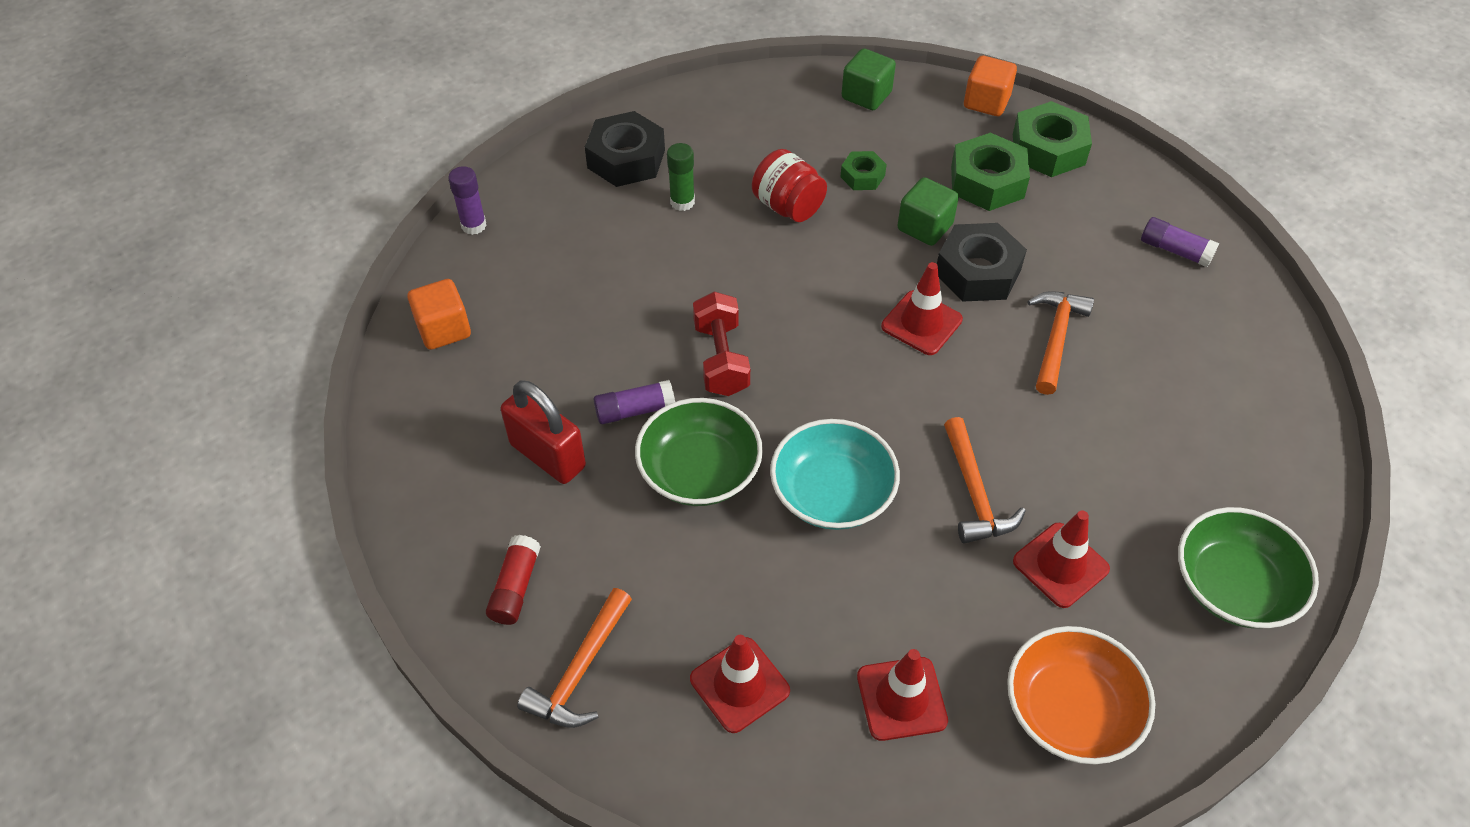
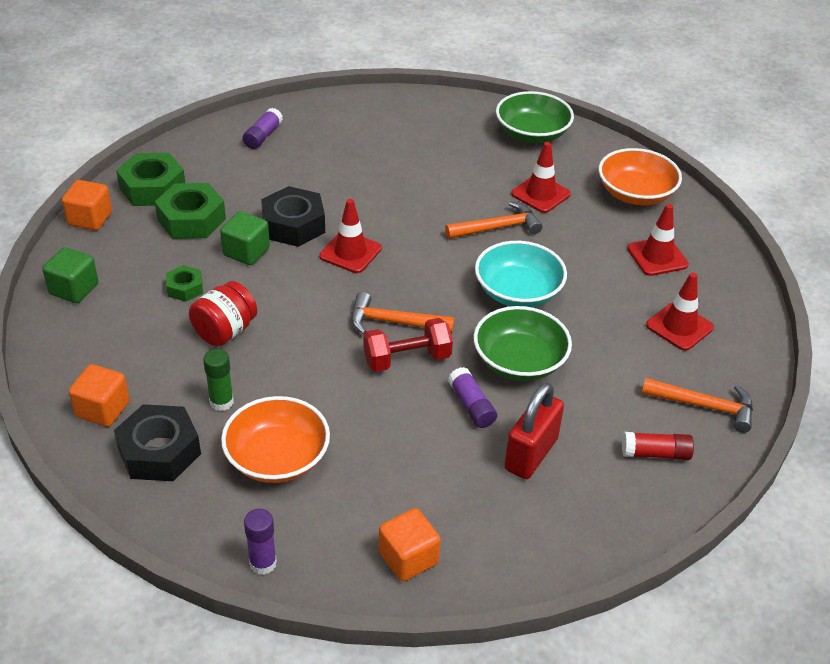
camera: 100 degrees left, 10 degrees down
(597, 240) = (277, 458): none -> orange bowl
(689, 121) = (103, 409): none -> orange cube
(1055, 338) = (355, 190): orange hammer -> orange hammer (393, 322)

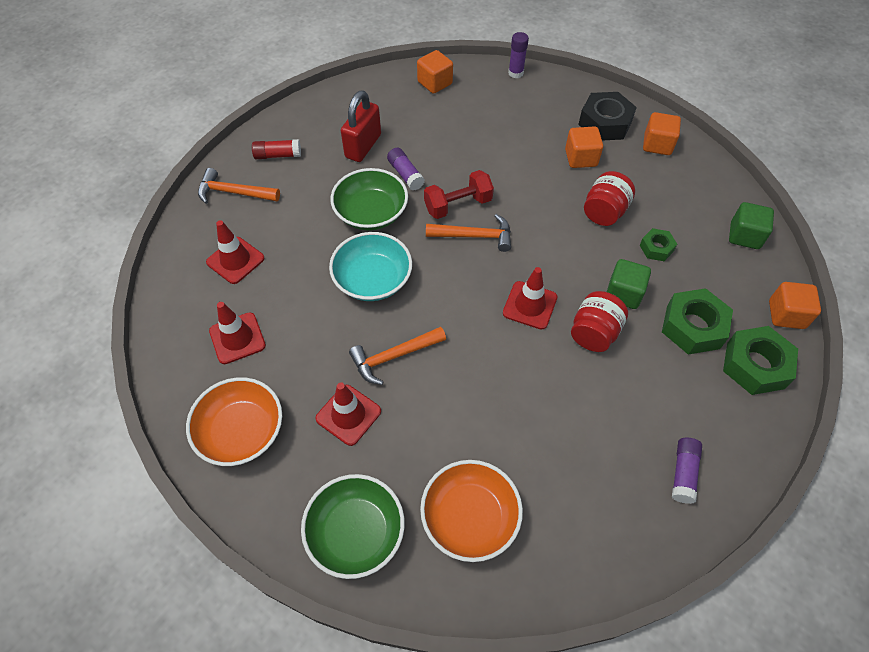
camera: 175 degrees right, 15 degrees up
(221, 402) = (581, 158): green glue stick -> orange cube
(277, 458) = (528, 127): orange bowl -> orange bowl (470, 517)
(293, 225) = (594, 333): black nut -> red jar

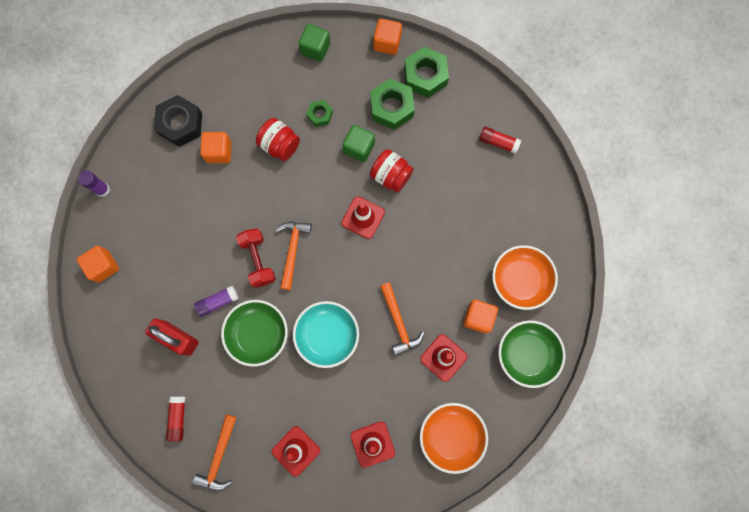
camera: 85 degrees left, 20 degrees up
(657, 145) = (212, 87): orange cube -> orange cube (478, 317)
(683, 473) = (498, 142): purple glue stick -> red glue stick

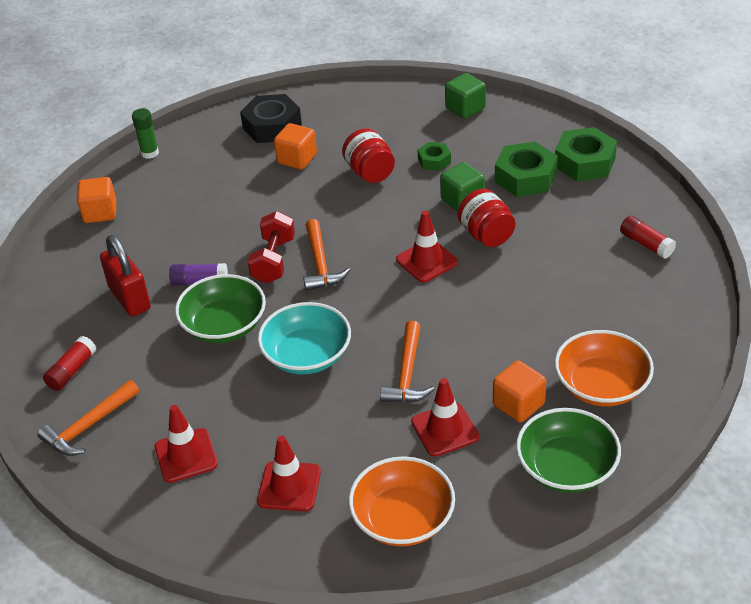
camera: 30 degrees right, 35 degrees down
(102, 190) = (150, 153): purple glue stick -> green glue stick
(292, 250) = (320, 264): orange hammer -> orange hammer turned 135 degrees clockwise
(387, 43) = (554, 124): orange cube -> none

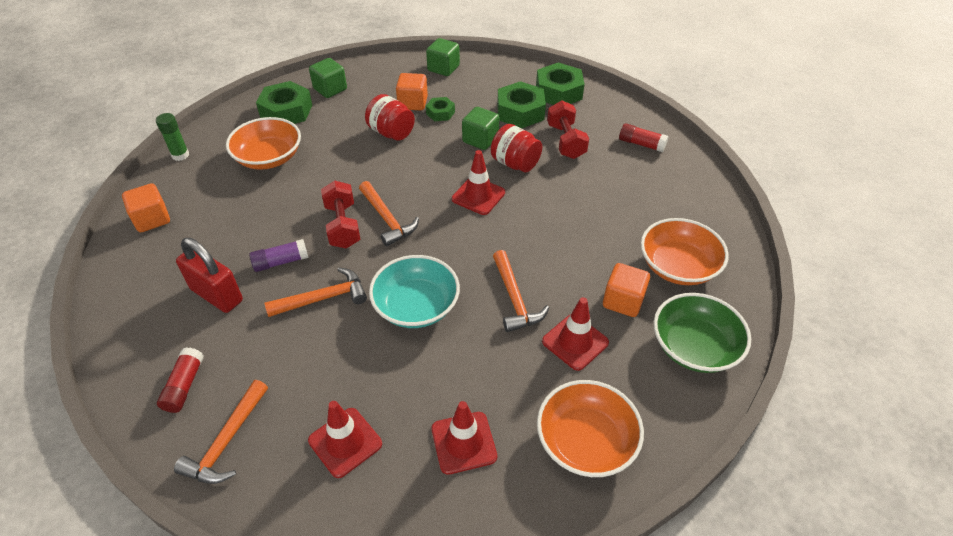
camera: 25 degrees left, 5 degrees up
(224, 325) = (324, 298): green bowl -> orange hammer
(233, 174) = (269, 158): none -> orange bowl
(272, 126) = (286, 111): black nut -> green nut
(297, 159) = (322, 134): orange cube -> orange cube (413, 103)
(328, 110) = (330, 89): none -> green cube
(558, 222) = (565, 141): none -> red dumbbell

